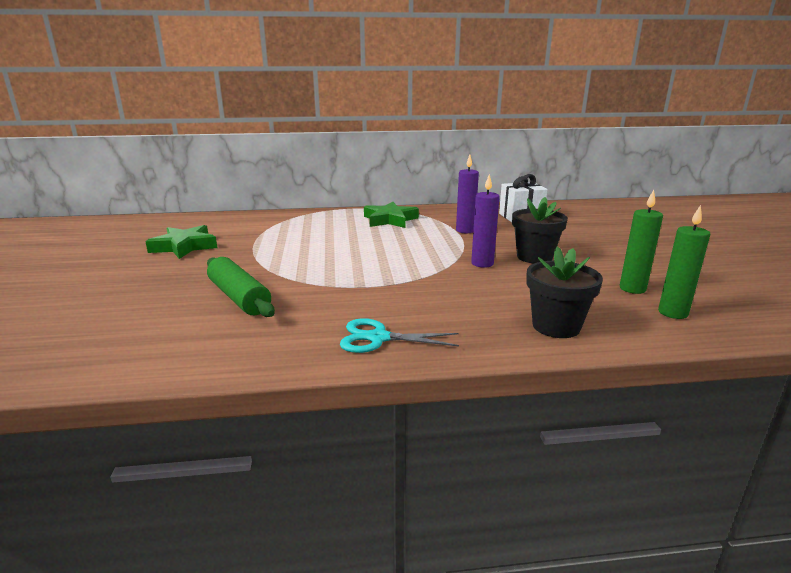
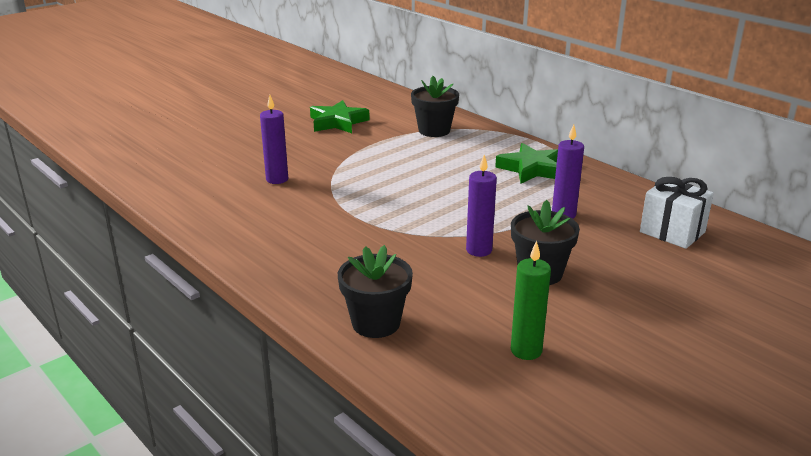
camera: 55 degrees right, 5 degrees up
(239, 297) = (277, 179): green rolling pin -> purple candle
(277, 225) = (434, 130): none -> black flower pot
(378, 338) = (270, 252): turquoise scissors -> none
(673, 313) = (487, 386): green candle -> none

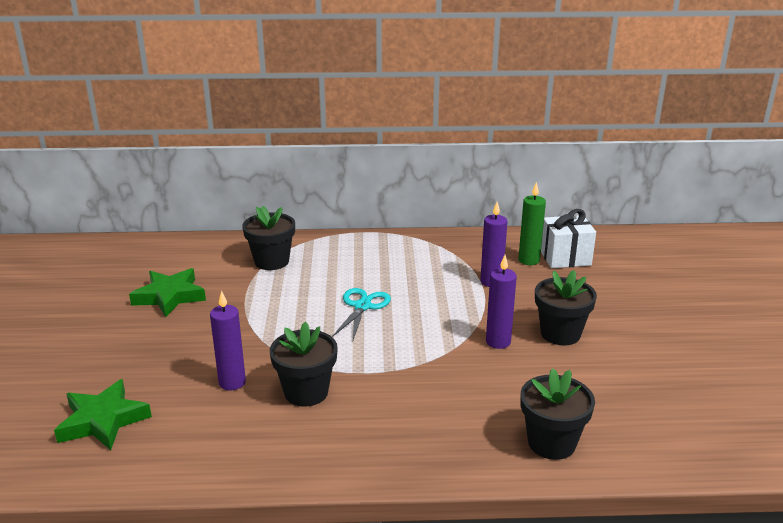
camera: 50 degrees left, 0 degrees up
(301, 206) = (306, 392): none -> black flower pot
(434, 182) = (362, 306): none -> turquoise scissors
(526, 350) = (653, 392): green candle -> green candle (529, 260)
(531, 169) = (405, 257): green star -> green star (103, 420)

